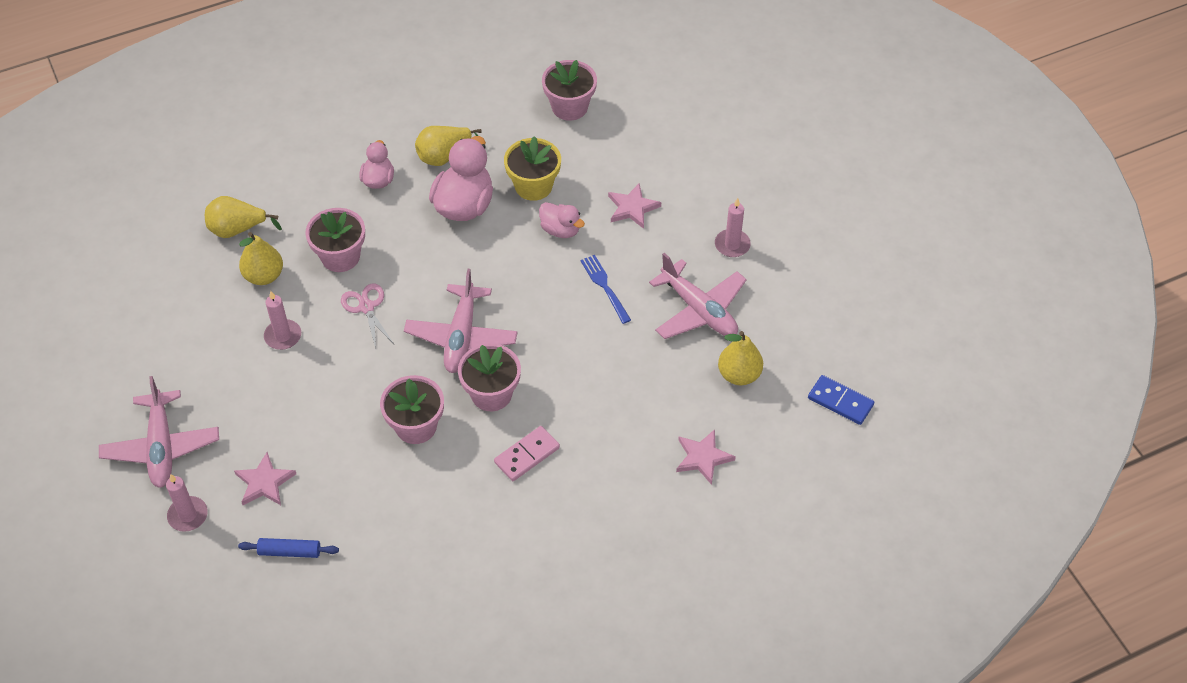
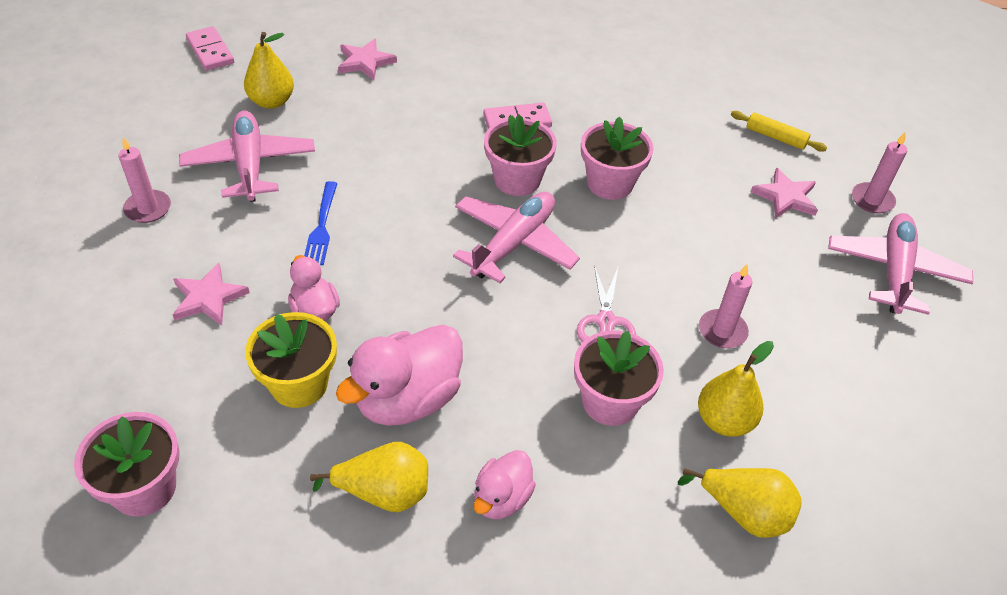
camera: 155 degrees left, 5 degrees down
(290, 551) = (775, 137): blue rolling pin -> yellow rolling pin
(840, 402) = (210, 51): blue domino -> pink domino

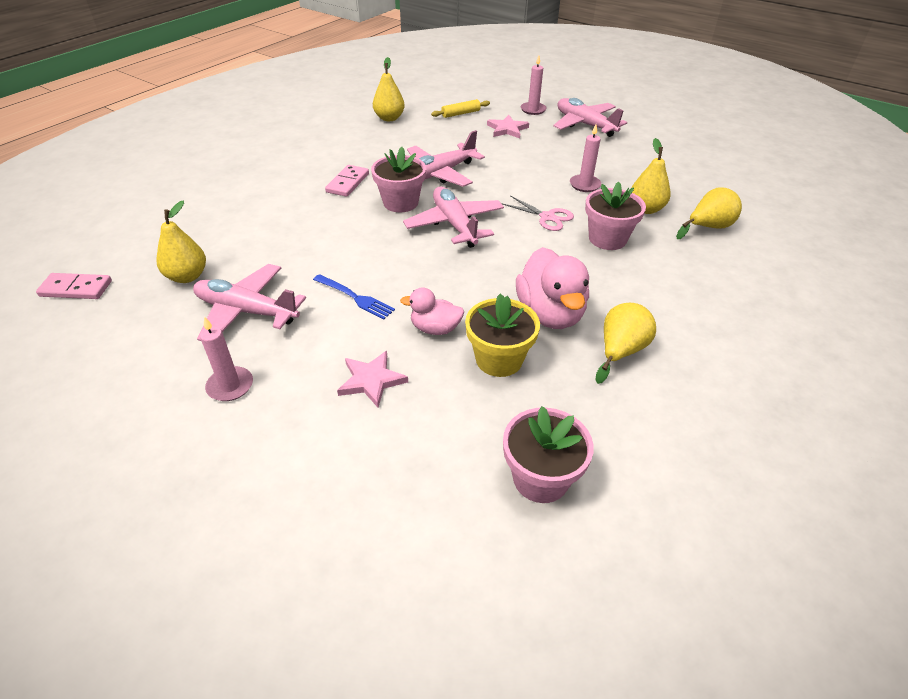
camera: 55 degrees left, 5 degrees down
(365, 62) = (205, 219): pink star -> none
(502, 498) = (653, 304): pink duck -> none
(610, 183) = (440, 173): pink flower pot -> pink plane
(691, 84) = (389, 118): none -> yellow pear

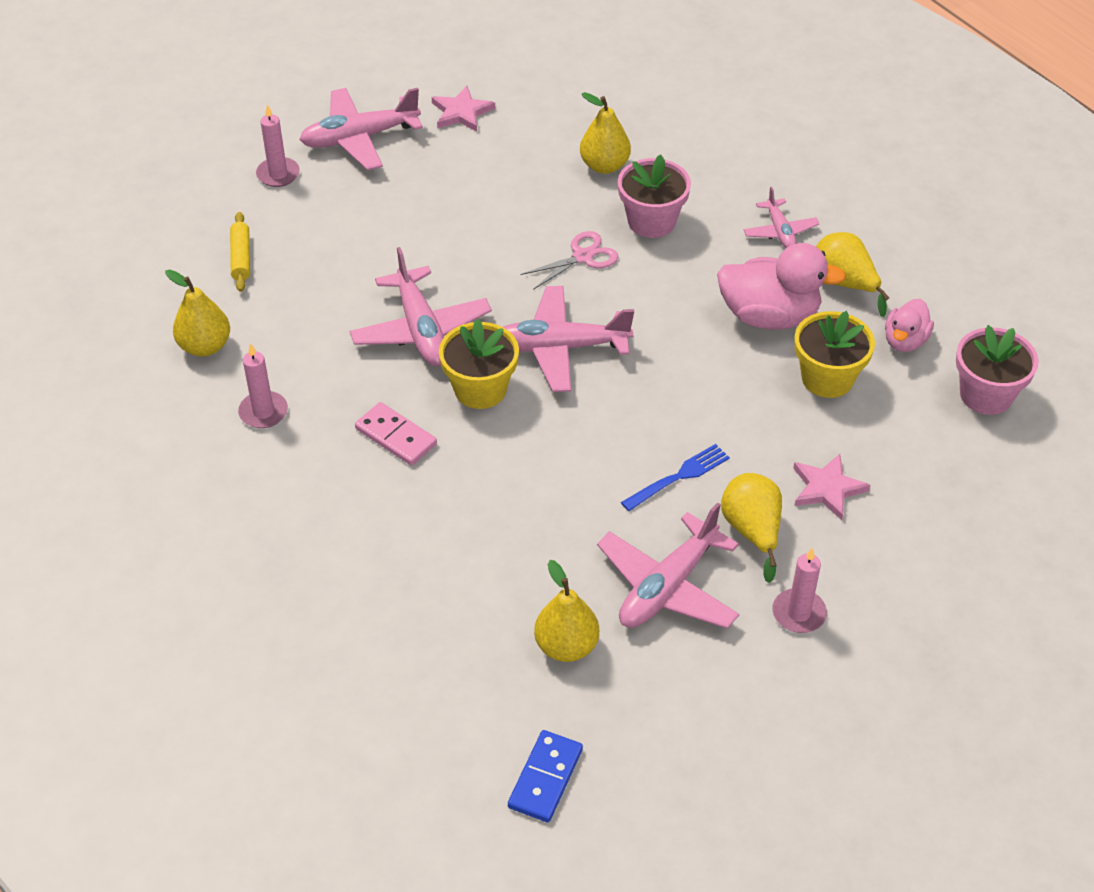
camera: 70 degrees left, 5 degrees up
(76, 288) = (545, 778): pink domino -> blue domino
(400, 202) = (480, 389): pink flower pot -> yellow flower pot
(435, 328) = (761, 417): pink duck -> pink duck (905, 341)
(507, 129) = (326, 221): pink star -> pink star (461, 112)
(584, 185) = (523, 197): pink candle -> pink candle (263, 412)
(652, 303) = (780, 231): none -> pink plane
(708, 227) = (664, 132): yellow pear -> yellow pear (752, 531)

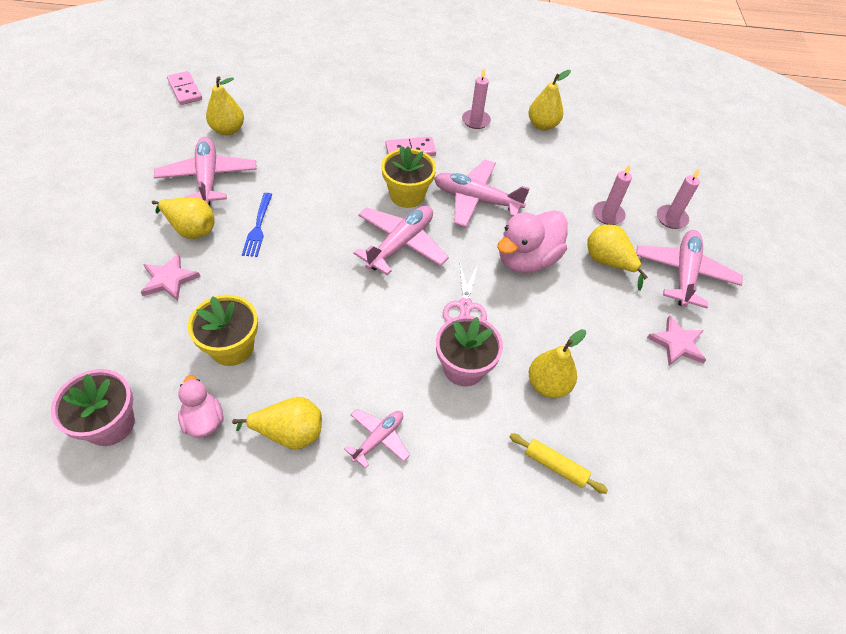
camera: 125 degrees right, 5 degrees up
(241, 258) = (602, 168): yellow rolling pin -> yellow rolling pin (555, 466)
(404, 191) = (608, 262): none -> yellow pear
(545, 778) = (185, 90): blue domino -> pink domino
(769, 316) = (312, 361): pink duck -> pink duck (526, 259)
(780, 231) = (378, 439): pink plane -> pink plane turned 105 degrees clockwise
(798, 613) = (129, 209): pink candle -> pink candle (608, 214)

